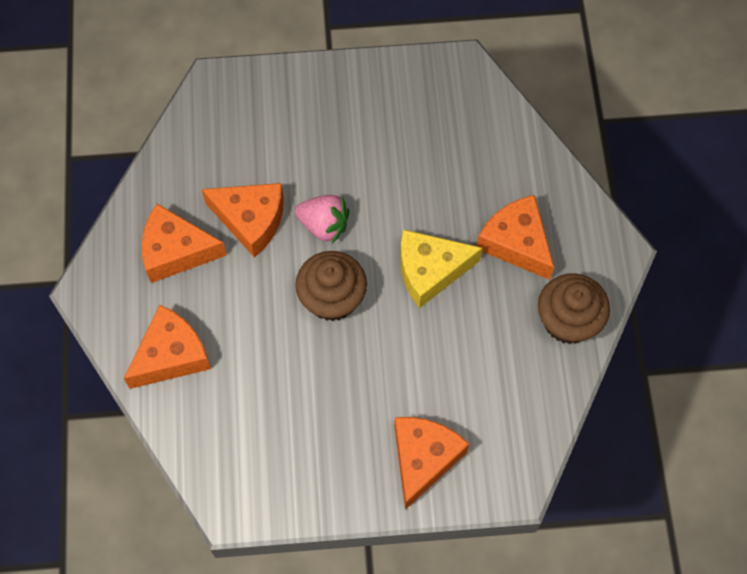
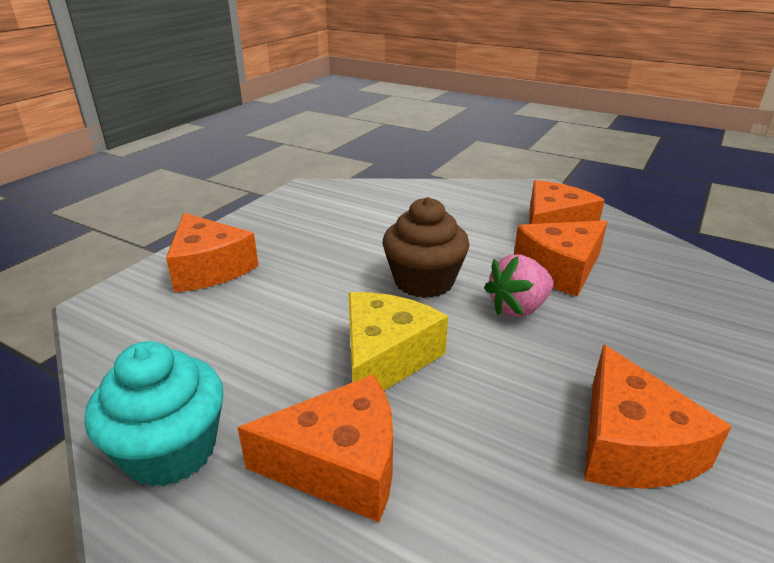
camera: 125 degrees right, 35 degrees down
(171, 355) = (453, 200): orange cheese -> orange cheese (631, 444)
(568, 321) = (171, 450): brown cupcake -> turquoise cupcake

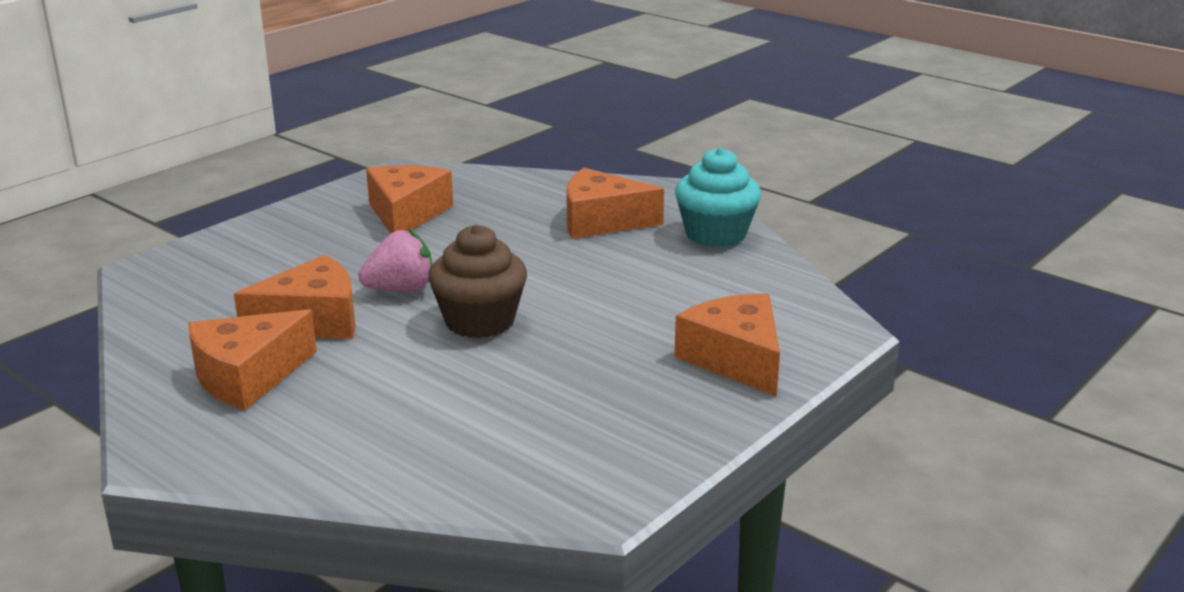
camera: 170 degrees left, 5 degrees down
(385, 358) = (551, 265): yellow cheese -> none

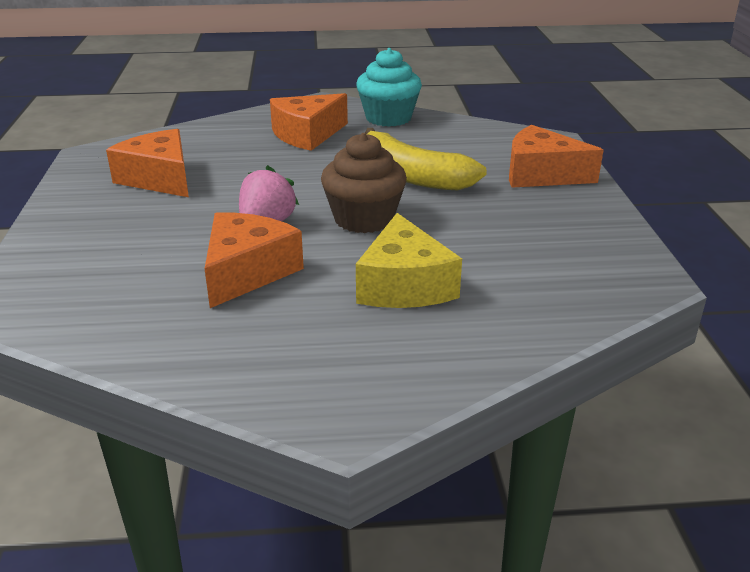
camera: 45 degrees left, 5 degrees up
(247, 376) = (284, 331): orange cheese -> none
(391, 391) = (404, 285): none -> yellow cheese
(605, 302) = (411, 176): none -> yellow banana

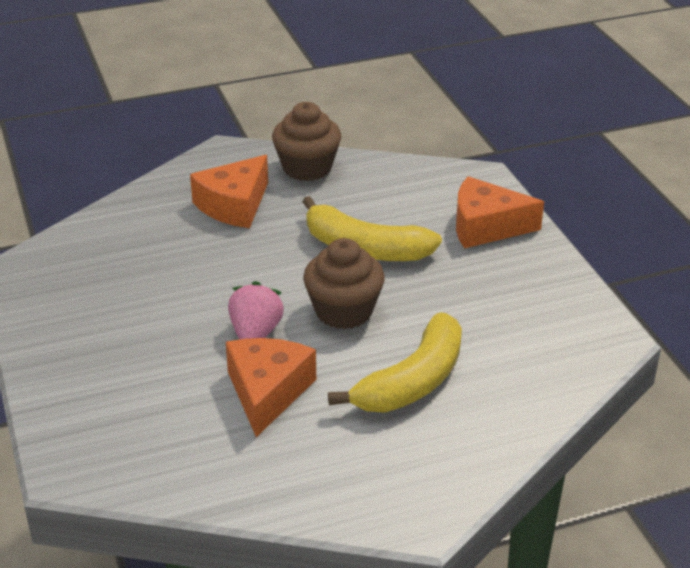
camera: 15 degrees left, 5 degrees up
(159, 178) = (115, 291): orange cheese -> none
(388, 118) = (307, 168): turquoise cupcake -> brown cupcake
(404, 285) = (412, 381): yellow cheese -> yellow banana

